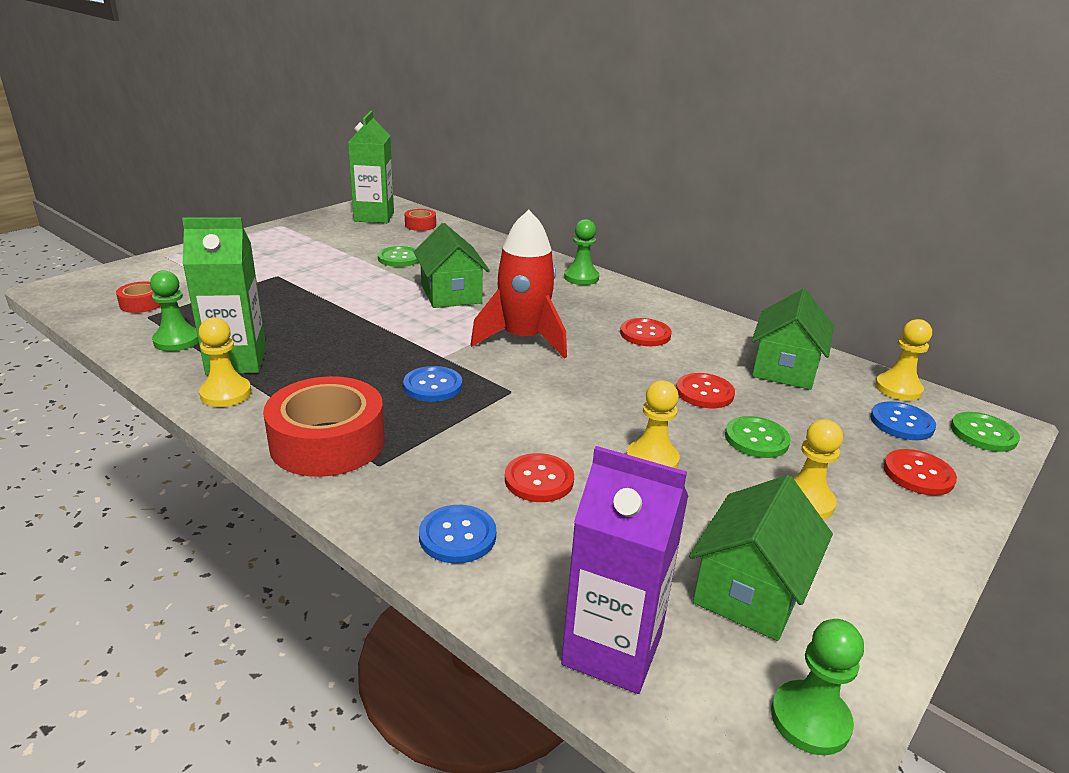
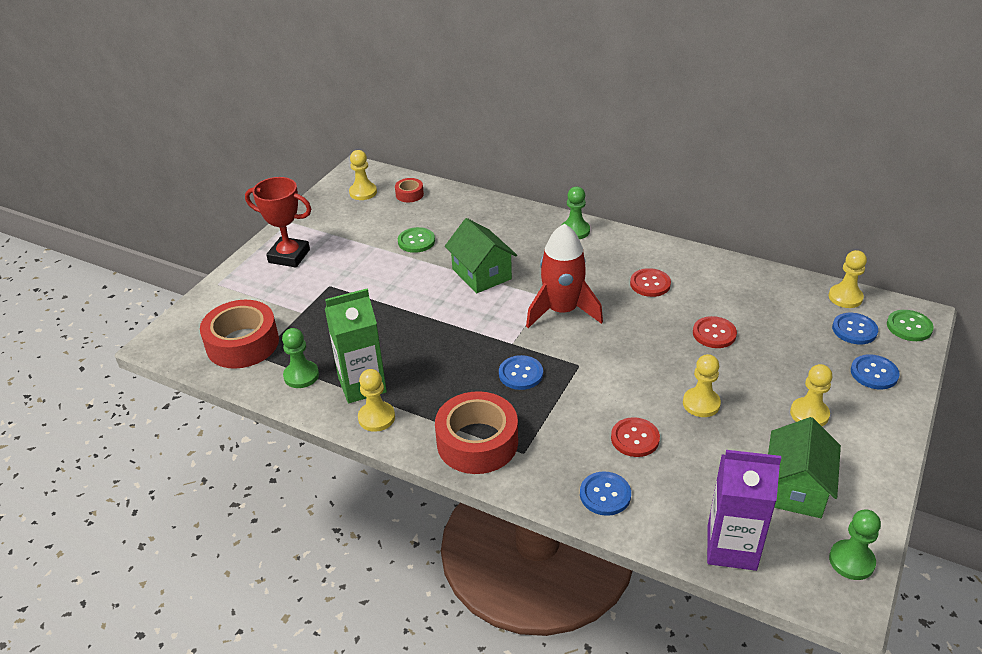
camera: 10 degrees left, 10 degrees up
(141, 304) = (242, 343): red tape -> red tape, size x2.11
(257, 248) = (289, 256): none -> red trophy
(374, 217) = (363, 192): green carton -> yellow pawn
(756, 439) = (763, 368): green button -> none
(784, 368) = (762, 296): green house -> none
(918, 474) = (874, 373): red button -> blue button

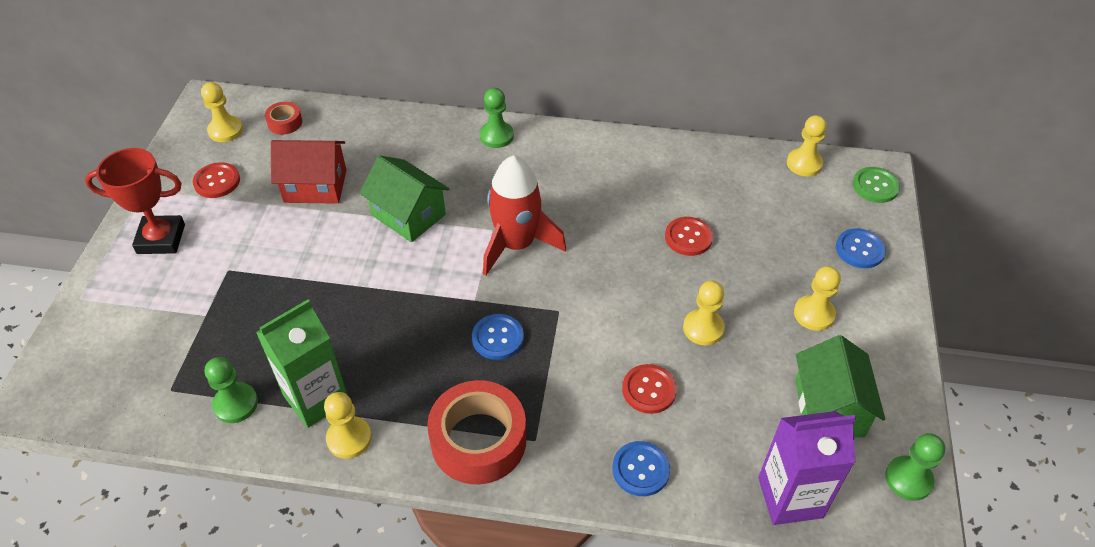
camera: 20 degrees left, 10 degrees up
(242, 343) = (143, 377): red tape -> none
(416, 241) = (315, 186): green button -> red house
(650, 284) = (601, 189): red button -> red button (217, 181)
(854, 330) = (825, 201): blue button -> none

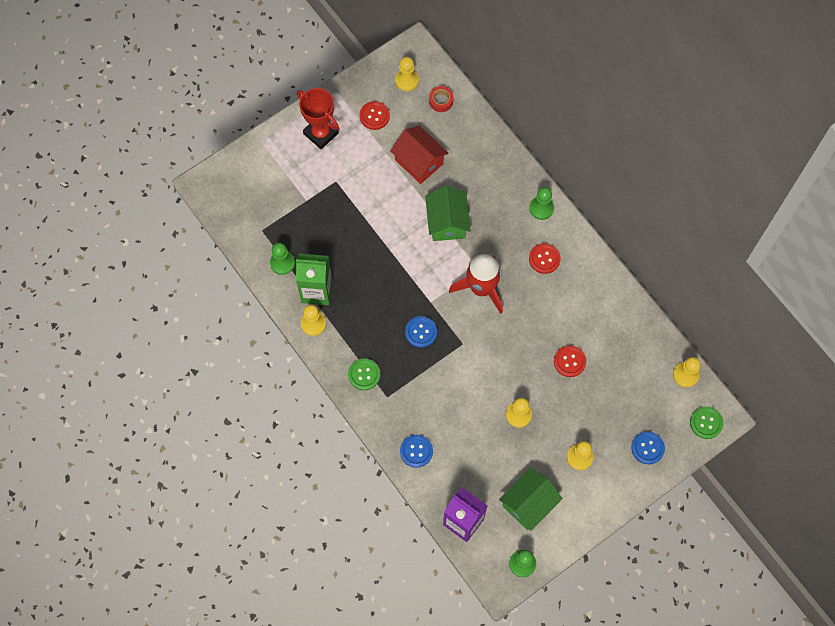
camera: 45 degrees right, 20 degrees up
(478, 440) = (364, 374): red tape -> green button
(649, 390) = (459, 420): red button -> red button (544, 259)

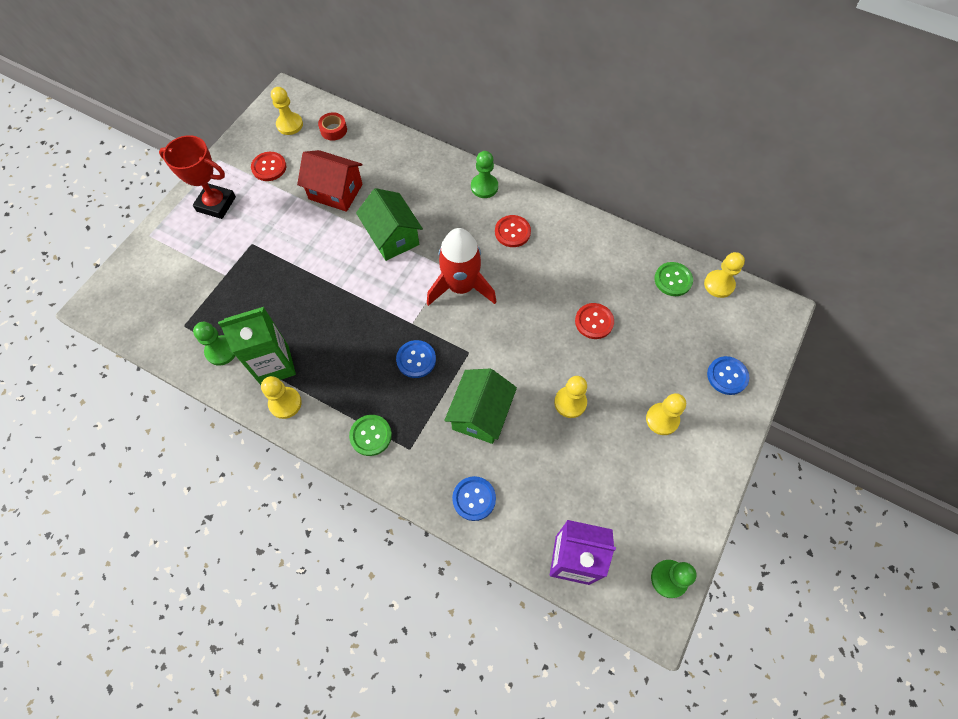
camera: 25 degrees left, 5 degrees down
(528, 504) = (636, 500): green house -> green house (480, 414)
(706, 423) = (769, 323): green button -> green button (673, 280)

